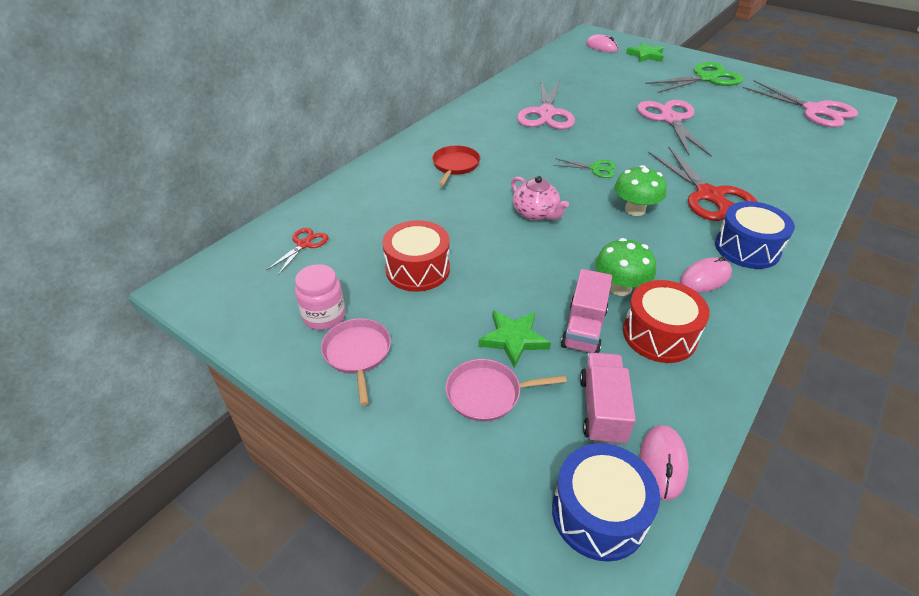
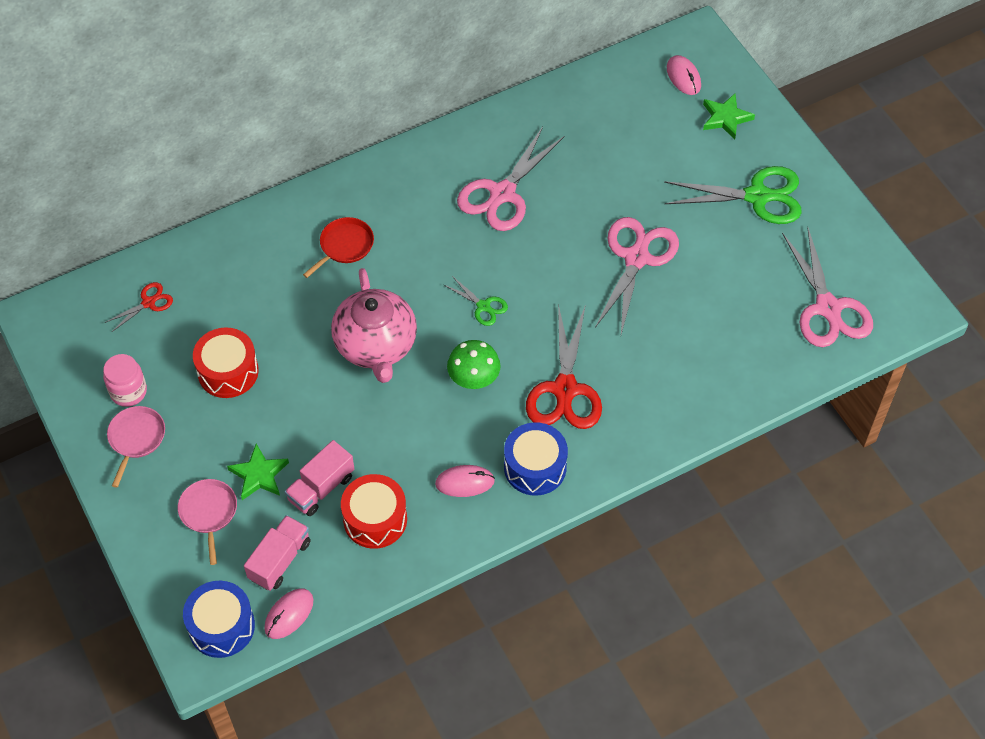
camera: 25 degrees right, 15 degrees up
(487, 393) = (209, 513): pink pan -> pink pan turned 60 degrees clockwise
(535, 213) = (376, 345): pink teapot -> pink teapot, size x1.74
(620, 288) = (382, 461): green mushroom -> none

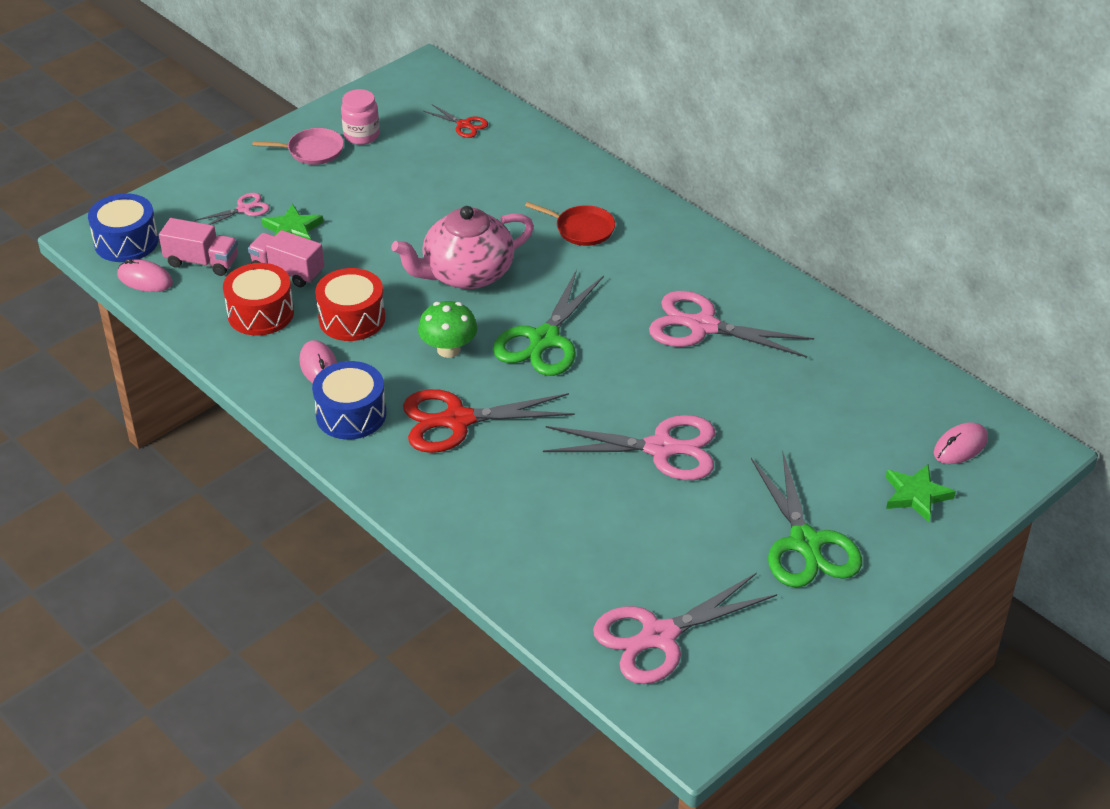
camera: 75 degrees right, 15 degrees down
(209, 513) = (244, 209): pink pan -> pink scissors
(228, 371) = (403, 187): red drum -> red drum (352, 319)
(483, 306) = (544, 339): green scissors -> green scissors, size x2.04

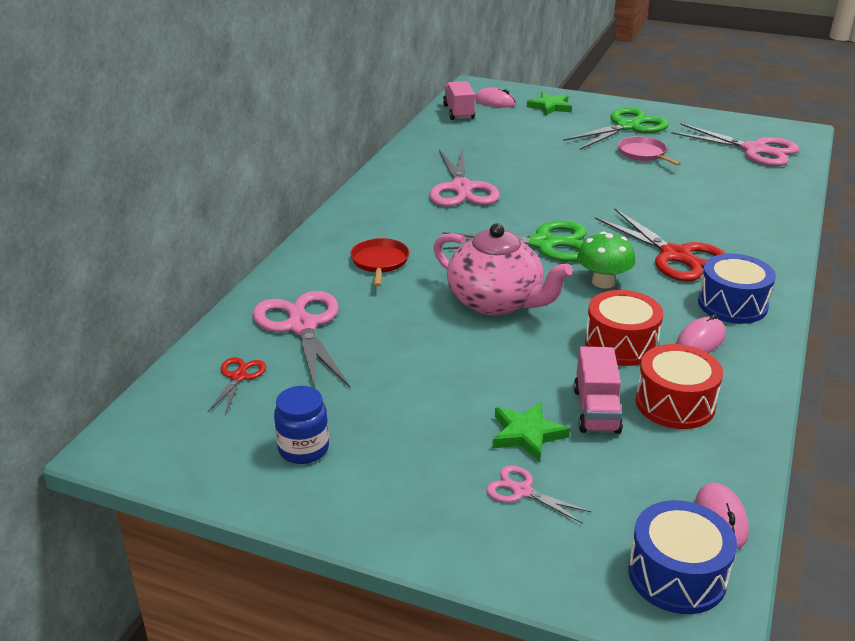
camera: 115 degrees left, 10 degrees down
(202, 262) = (644, 483): pink truck -> pink truck (458, 112)
(312, 151) = (362, 479): pink pan -> pink pan (643, 154)
(361, 135) = (303, 449): pink jar -> blue jar
(661, 448) = (605, 178): pink scissors -> pink scissors (302, 326)

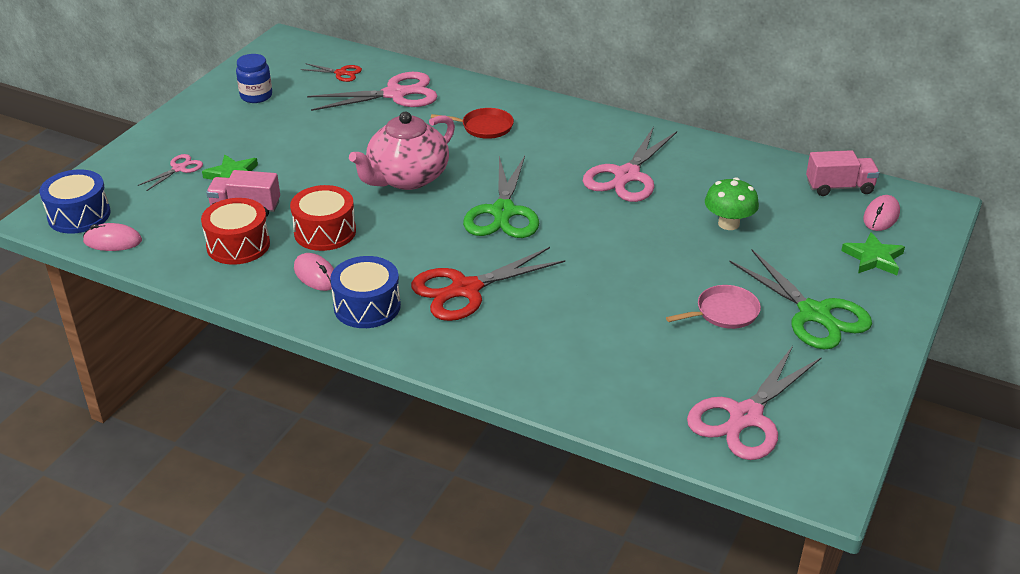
camera: 95 degrees right, 5 degrees up
(461, 188) = (627, 176): pink scissors -> pink scissors turned 60 degrees counterclockwise
(603, 282) = (425, 237): green mushroom -> green mushroom (728, 224)

